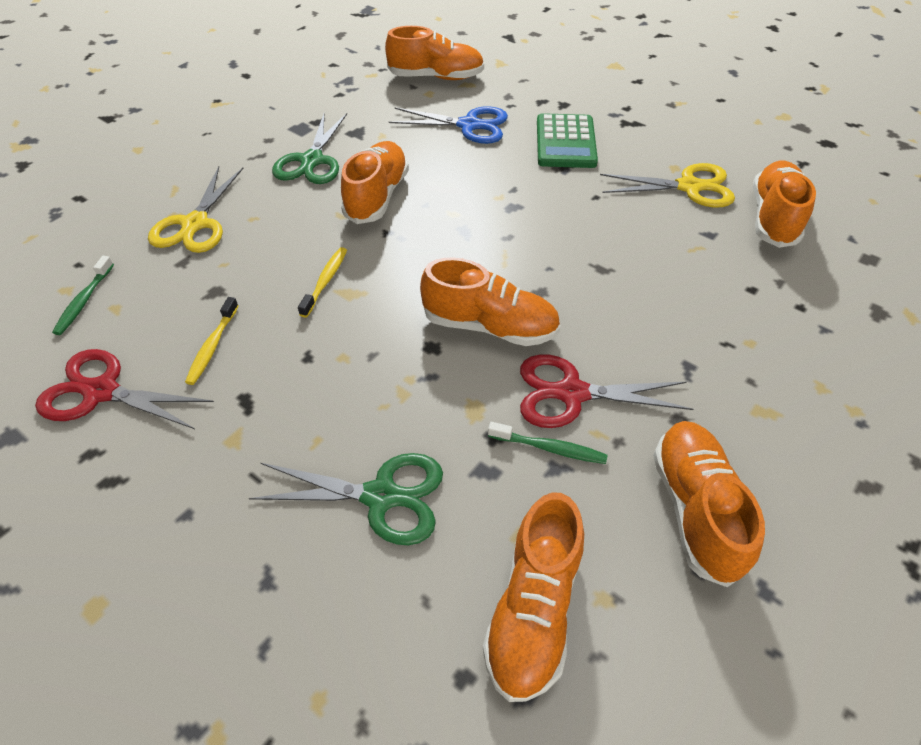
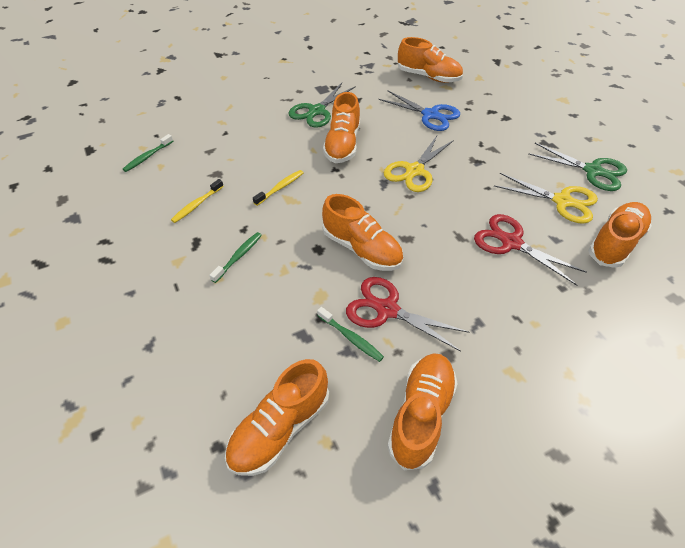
camera: 25 degrees right, 0 degrees up
(101, 392) = (128, 210): red scissors -> red scissors (511, 242)
(195, 224) = (229, 131): yellow scissors -> yellow scissors (414, 171)
(325, 398) = (239, 256): none -> green toothbrush
(377, 196) = (342, 145): orange shoe -> orange shoe turned 150 degrees clockwise
(381, 496) = (235, 325): green scissors -> green scissors (592, 171)
(565, 142) = (490, 144): green calculator -> none

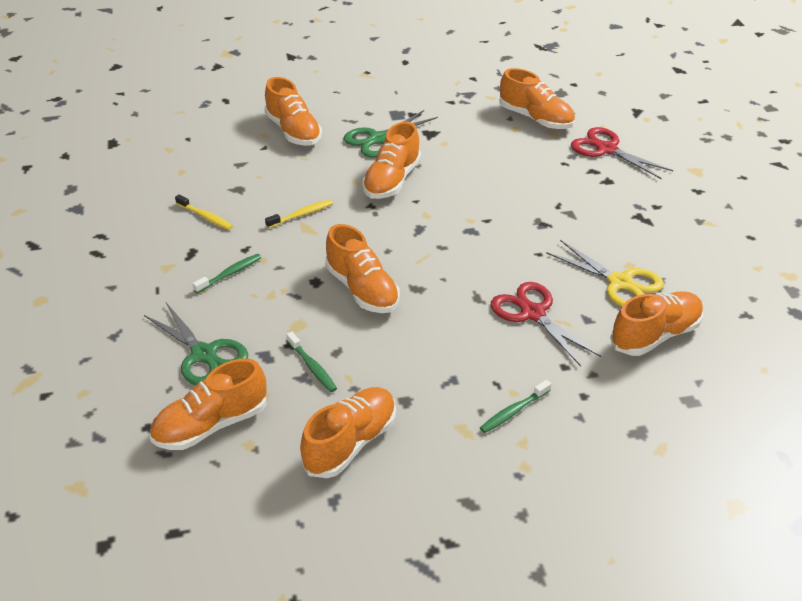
camera: 15 degrees right, 10 degrees down
(147, 157) = (171, 160): green toothbrush -> green toothbrush (513, 411)
(197, 205) = (205, 217): yellow toothbrush -> yellow toothbrush turned 105 degrees counterclockwise
(244, 115) = (293, 131): none -> orange shoe
(387, 310) = (361, 350): red scissors -> red scissors (606, 149)
(414, 171) = (461, 222): yellow scissors -> none
(430, 115) = (514, 163): blue scissors -> none
(592, 171) = (679, 257): green scissors -> green scissors (204, 354)

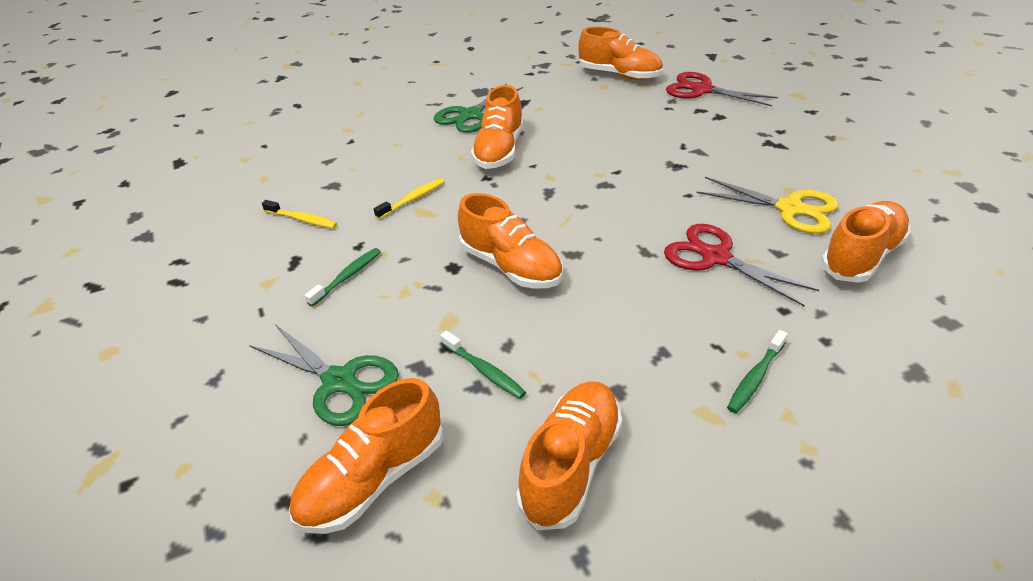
camera: 10 degrees left, 0 degrees up
(293, 131) = (378, 122): orange shoe -> none

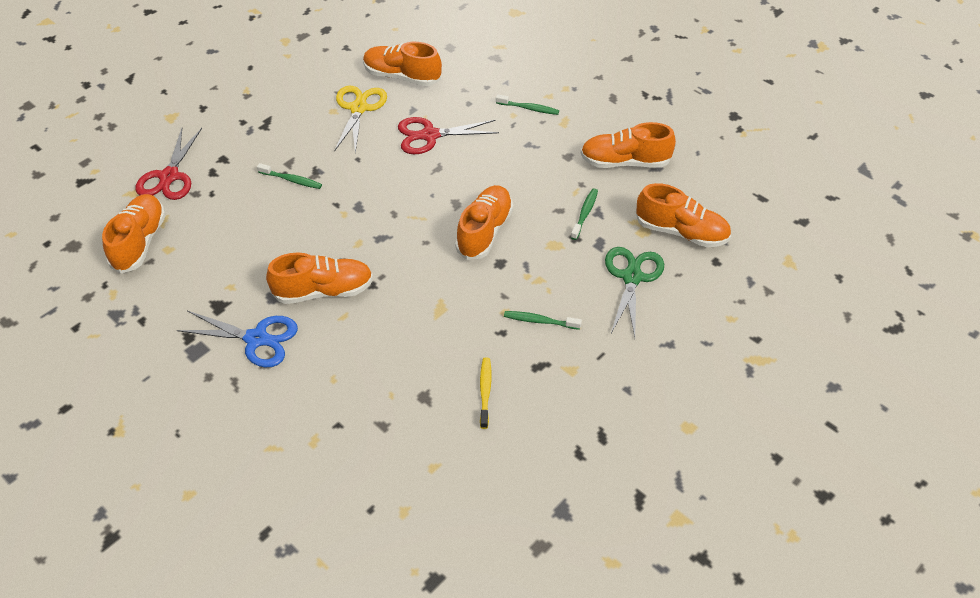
camera: 115 degrees left, 10 degrees up
(413, 199) = (424, 324): yellow toothbrush -> none
(470, 115) = (256, 339): green scissors -> blue scissors
(668, 150) = (292, 180): none -> green toothbrush
(715, 257) = (430, 135): red scissors -> red scissors turned 60 degrees clockwise

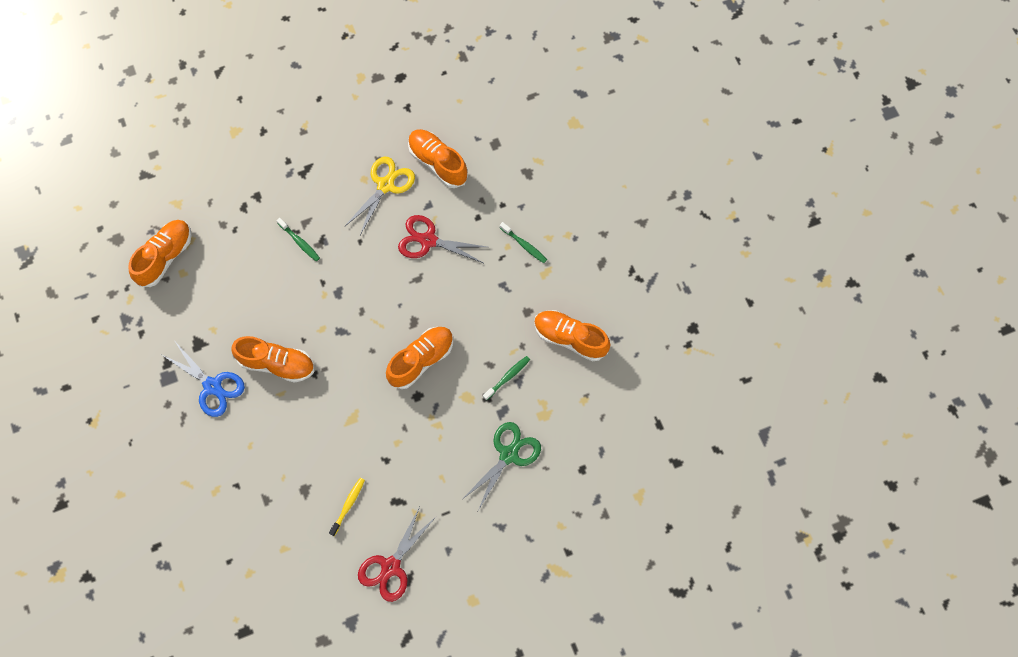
camera: 25 degrees right, 20 degrees up
(169, 177) = (210, 198): red scissors -> red scissors (391, 567)
(539, 321) = (418, 463): green toothbrush -> none
(681, 232) = (572, 429): orange shoe -> none

